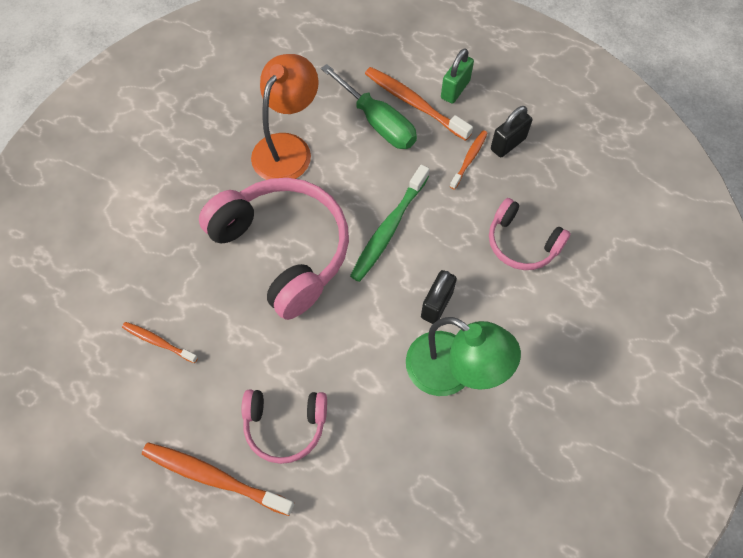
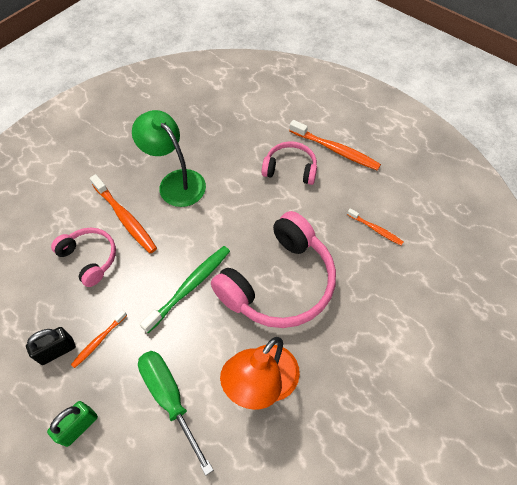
camera: 170 degrees left, 5 degrees down
(283, 250) = (278, 282): pink headphones -> pink headphones turned 105 degrees counterclockwise
(414, 103) = (126, 416): orange toothbrush -> orange toothbrush (125, 218)
(437, 305) = (171, 224): black padlock -> none

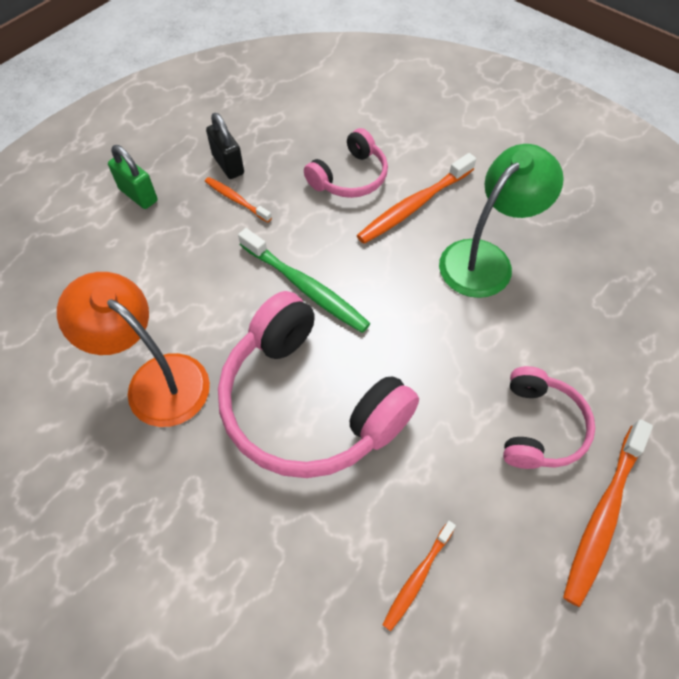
camera: 90 degrees right, 0 degrees up
(170, 399) = (153, 276): green screwdriver -> none

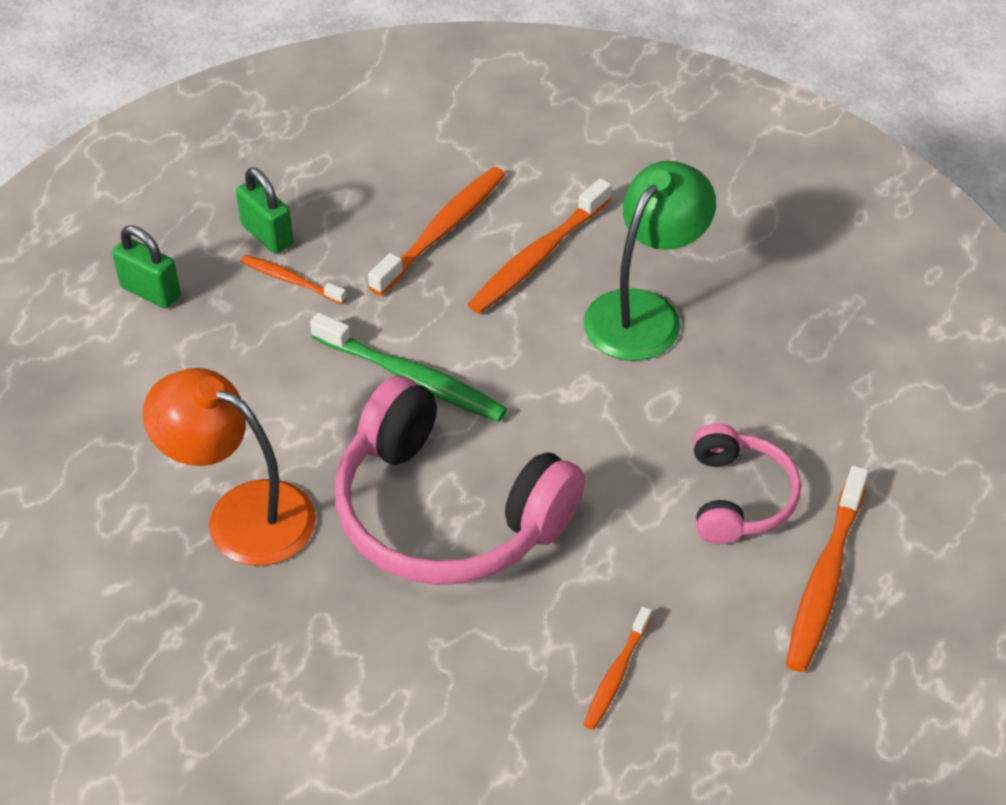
camera: 10 degrees left, 10 degrees down
(228, 164) = (267, 235): black padlock -> green padlock
(349, 177) = (442, 230): pink headphones -> orange toothbrush

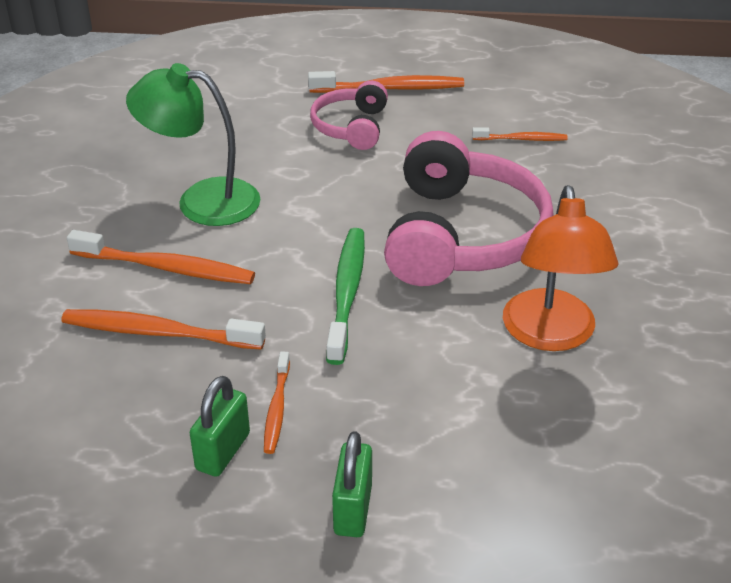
camera: 115 degrees left, 10 degrees down
(738, 497) = (352, 127): pink headphones -> pink headphones turned 60 degrees counterclockwise

